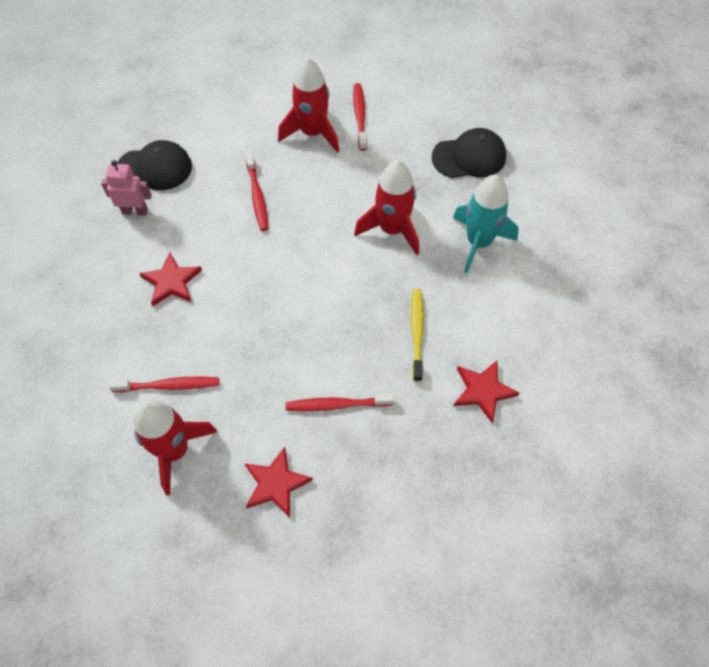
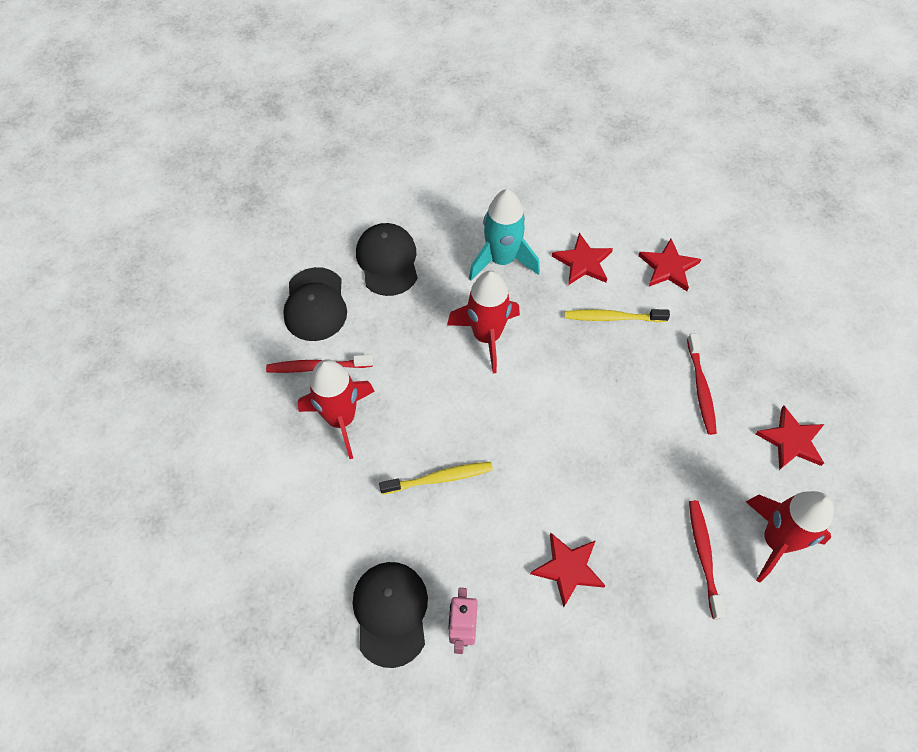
camera: 90 degrees left, 0 degrees up
(257, 196) = (439, 478): red toothbrush -> yellow toothbrush
(419, 111) = (315, 304): none -> black cap
(482, 311) = (583, 262): none -> red star

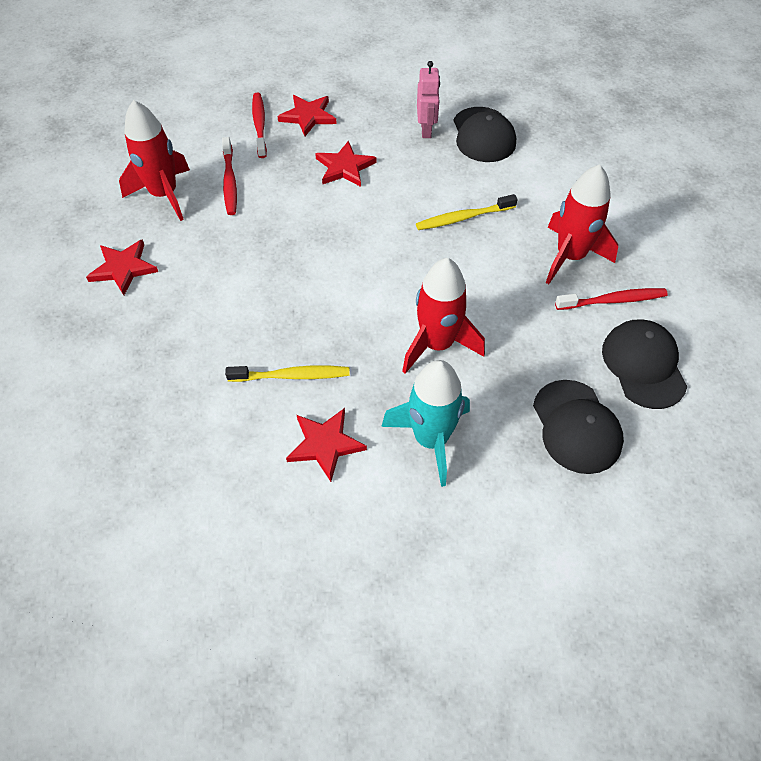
camera: 175 degrees right, 5 degrees down
(668, 267) = (214, 446): red star -> red star (308, 116)
(701, 388) = (203, 308): red toothbrush -> red toothbrush (259, 125)

